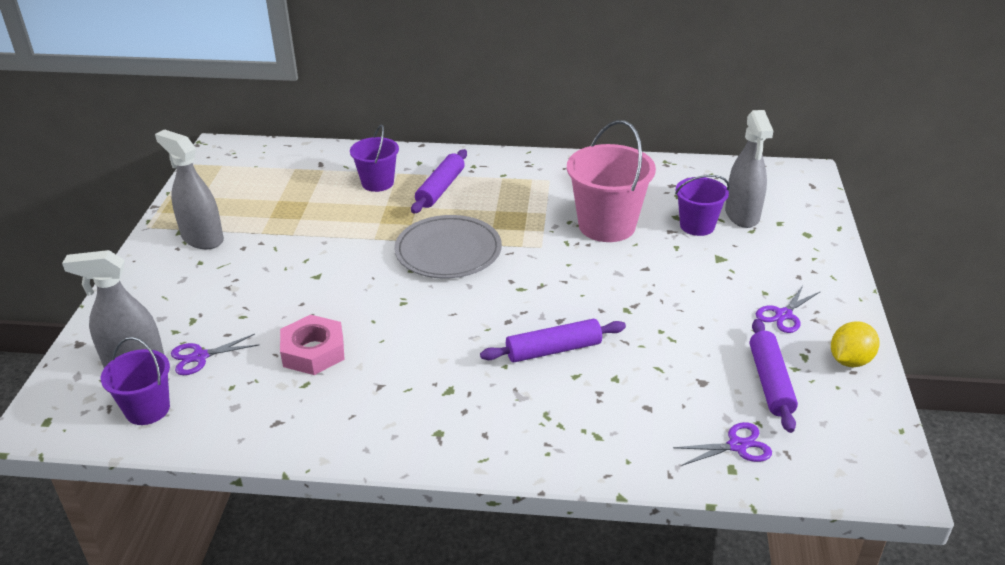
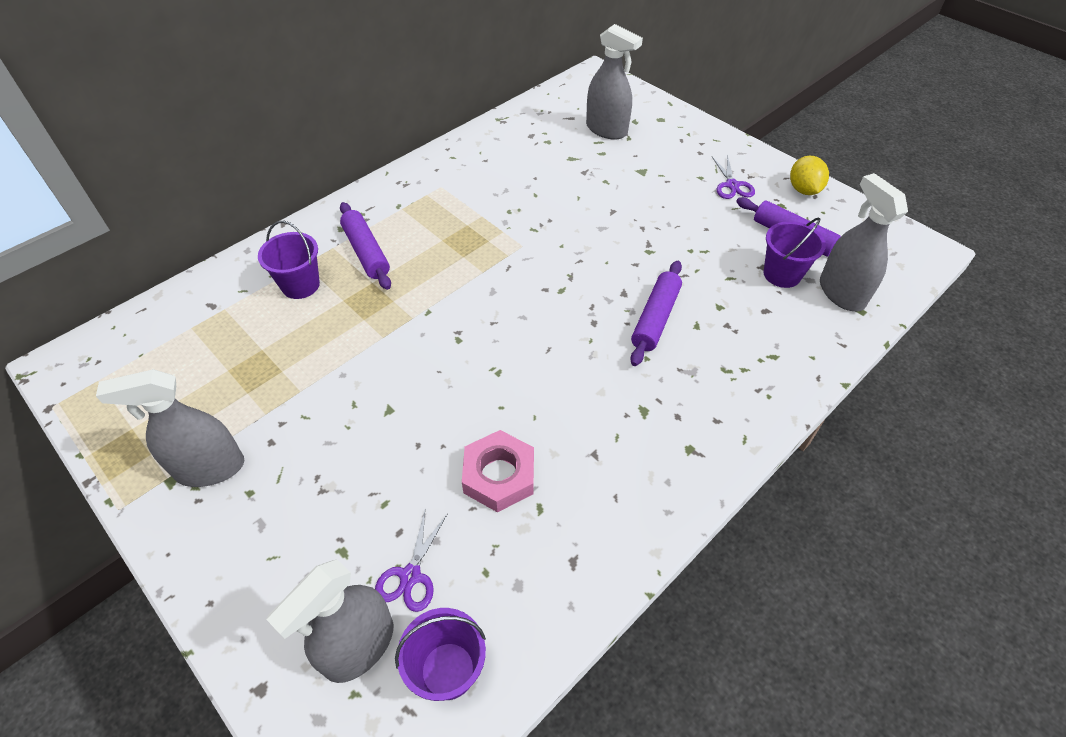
camera: 50 degrees left, 15 degrees up
(448, 251) = (461, 301): grey plate -> none
(607, 225) = (539, 196): pink bucket -> none
(697, 226) = (593, 156): purple bucket -> purple bucket (782, 274)
(737, 446) = (841, 293): purple scissors -> grey spray bottle

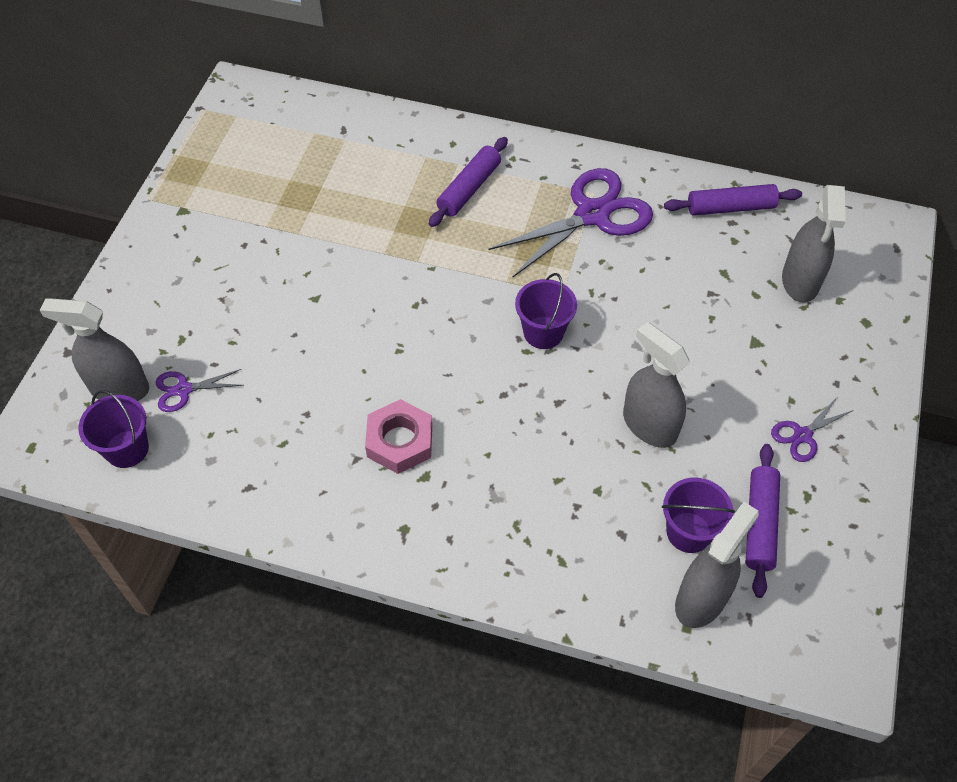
camera: 60 degrees right, 5 degrees up
(210, 468) = (203, 225): grey spray bottle -> grey spray bottle (649, 425)
(300, 285) = (401, 169): purple bucket -> purple bucket (543, 332)
(461, 196) = (593, 214): none -> purple scissors
(499, 475) = (297, 402): pink nut -> pink nut (400, 441)
(655, 318) = (543, 441): purple rolling pin -> purple rolling pin (730, 207)
(803, 190) = (855, 510): yellow lemon -> none

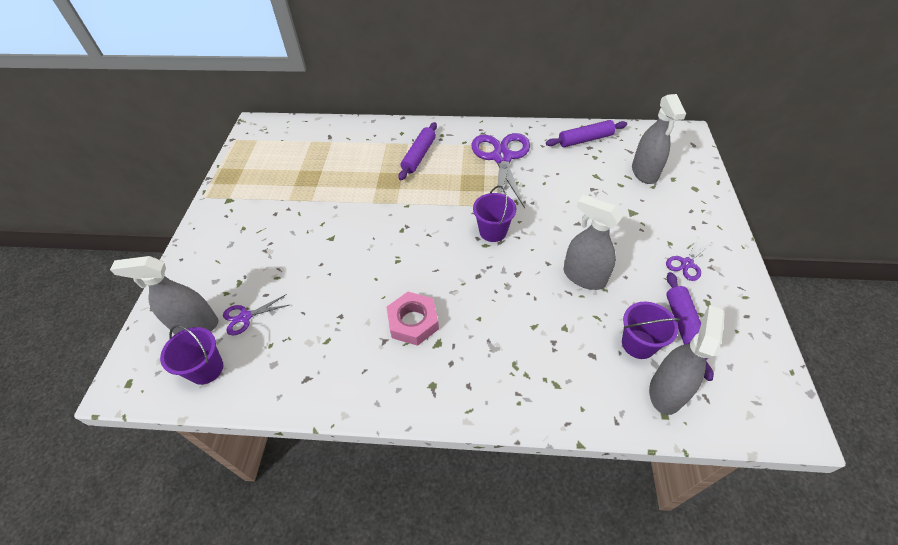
camera: 10 degrees left, 5 degrees down
(593, 214) = (502, 157): purple scissors -> purple scissors turned 45 degrees counterclockwise

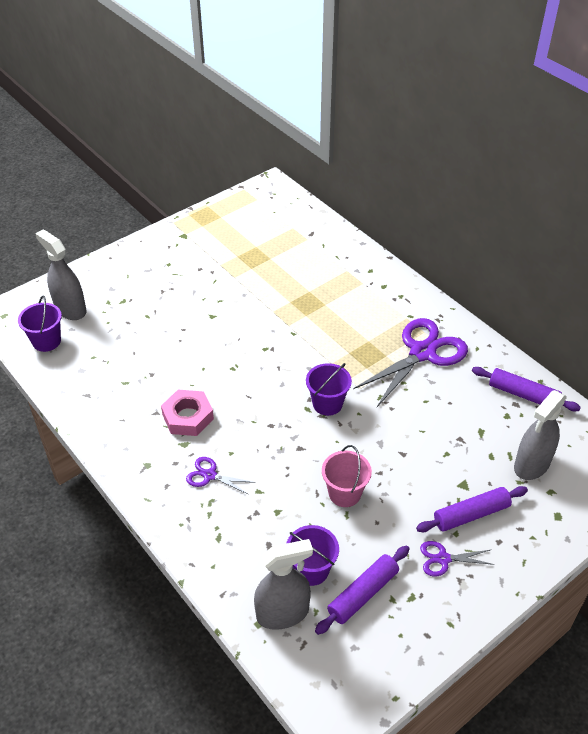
camera: 45 degrees right, 5 degrees down
(245, 317) = (100, 327): purple scissors -> purple scissors (209, 475)
(419, 156) = (357, 300): purple rolling pin -> purple rolling pin (471, 514)
(584, 277) = (344, 493): grey spray bottle -> pink bucket

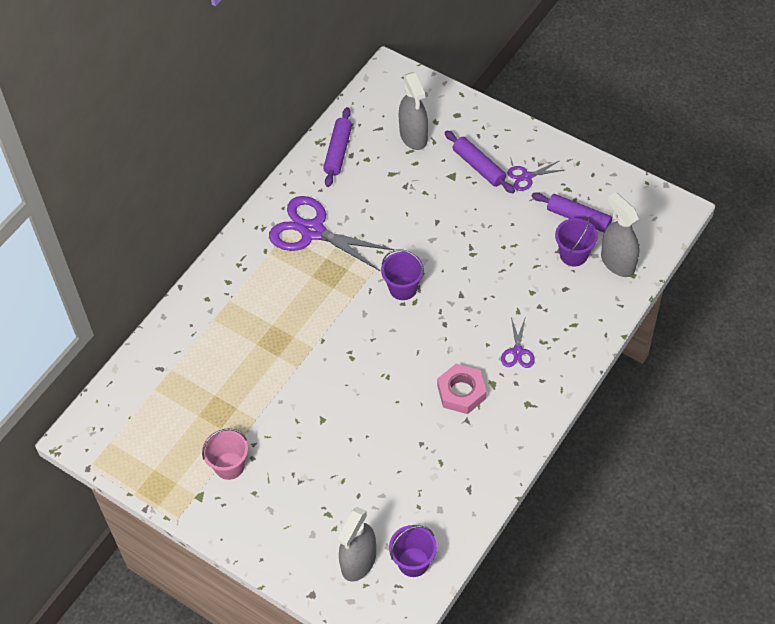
camera: 105 degrees left, 10 degrees up
(344, 493) = (494, 251): pink bucket -> pink bucket (229, 466)
(443, 559) = (526, 176): purple scissors -> purple scissors turned 90 degrees clockwise
(531, 465) = (413, 136): grey spray bottle -> grey spray bottle turned 45 degrees clockwise

